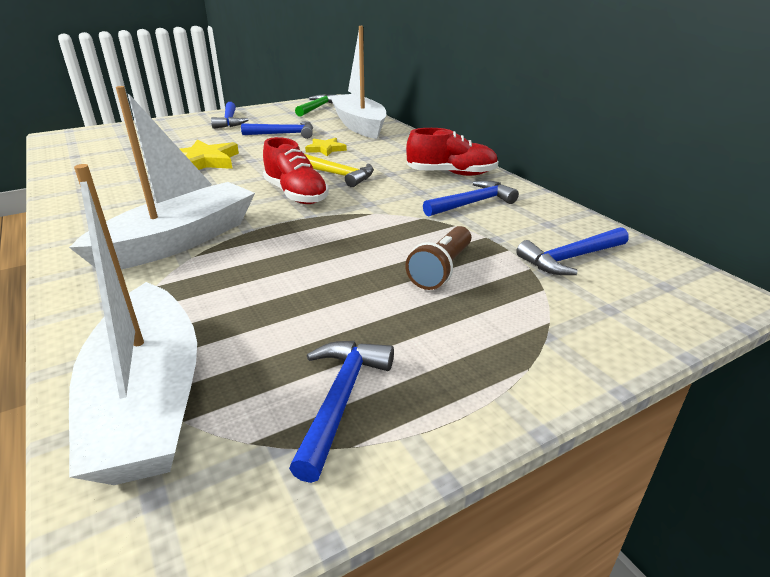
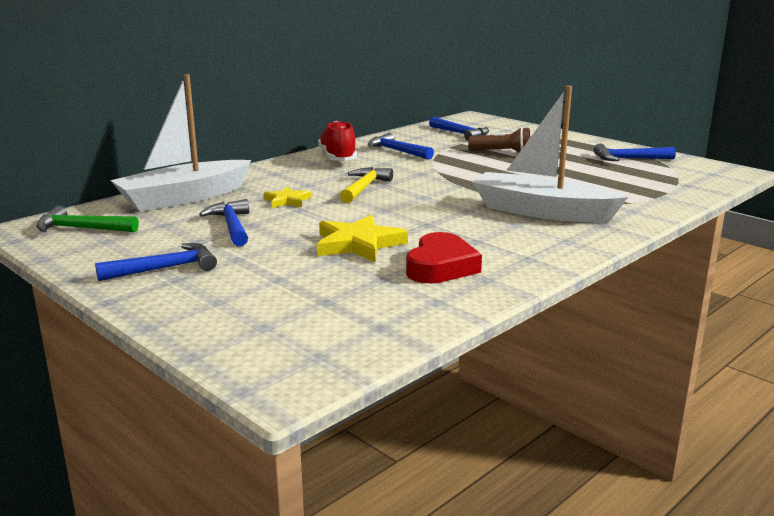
camera: 105 degrees left, 10 degrees down
(125, 179) = (441, 267): none -> red heart
(149, 400) = (679, 184): white boat -> none
(296, 195) = (422, 194): red shoe -> none

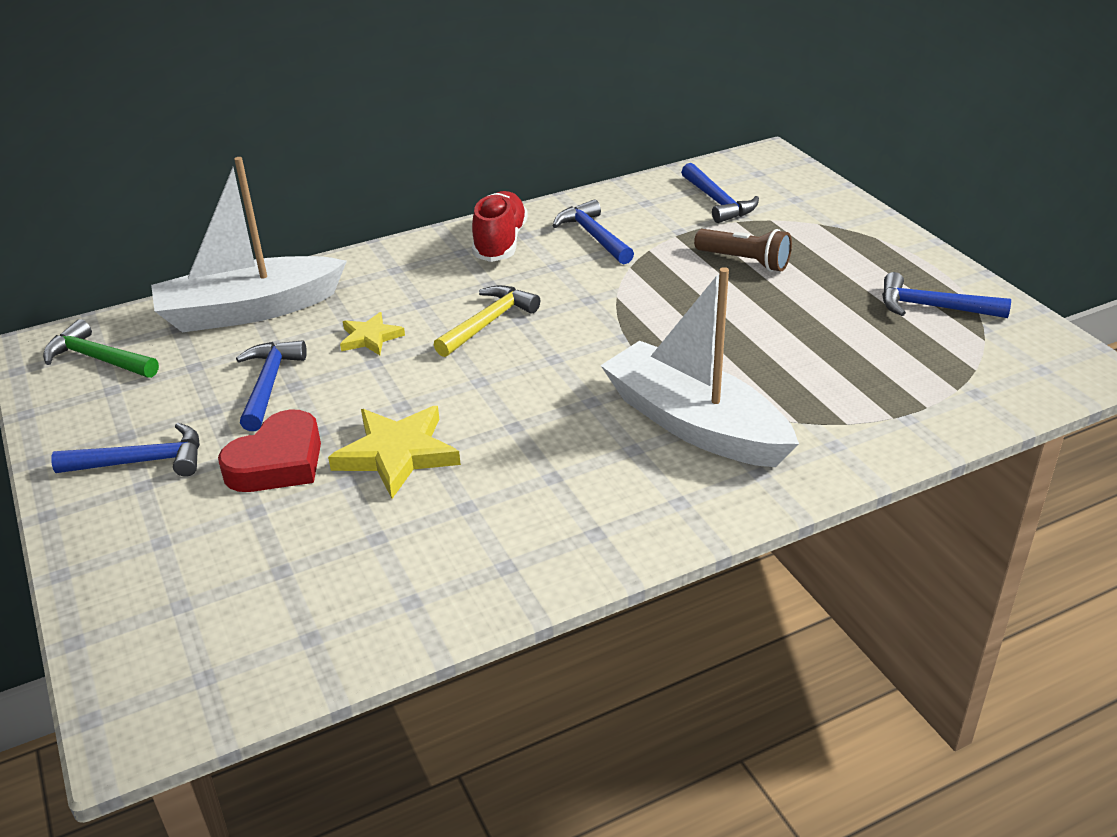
camera: 20 degrees right, 15 degrees up
(441, 267) = (467, 526): red heart -> red heart (278, 462)

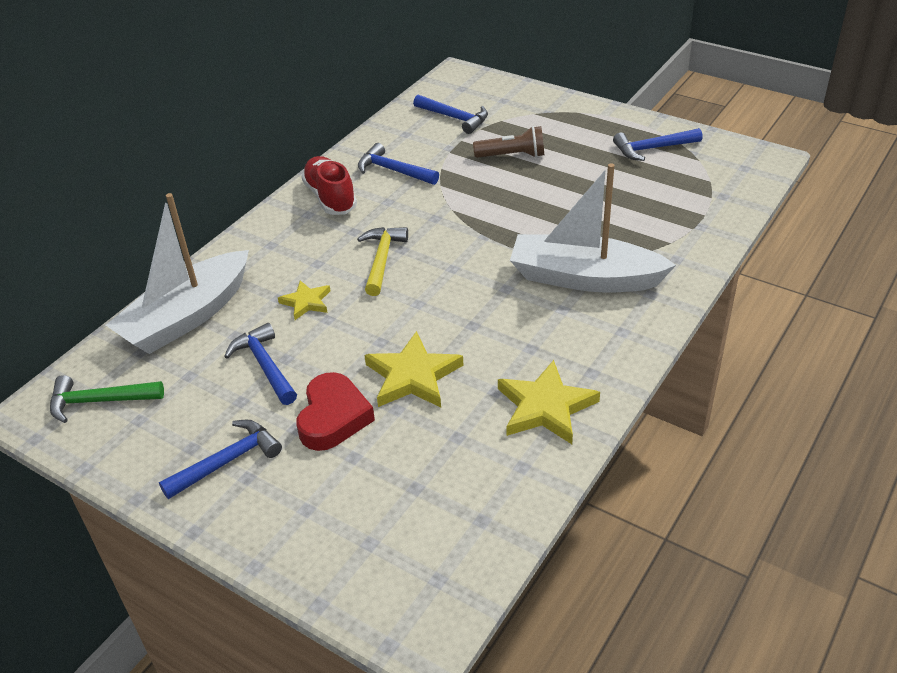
camera: 30 degrees left, 5 degrees up
(502, 548) = (545, 407): none -> yellow star

